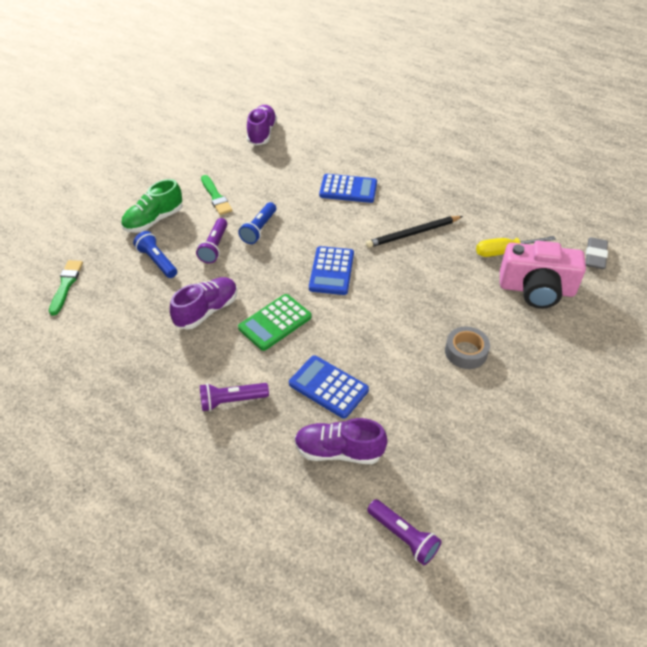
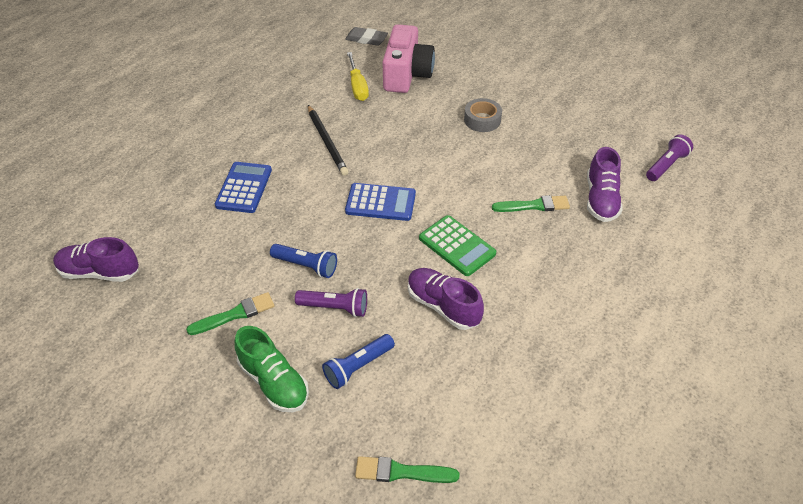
camera: 90 degrees left, 0 degrees up
(232, 401) = (563, 275): purple flashlight -> none
(328, 387) = (534, 205): blue calculator -> green brush

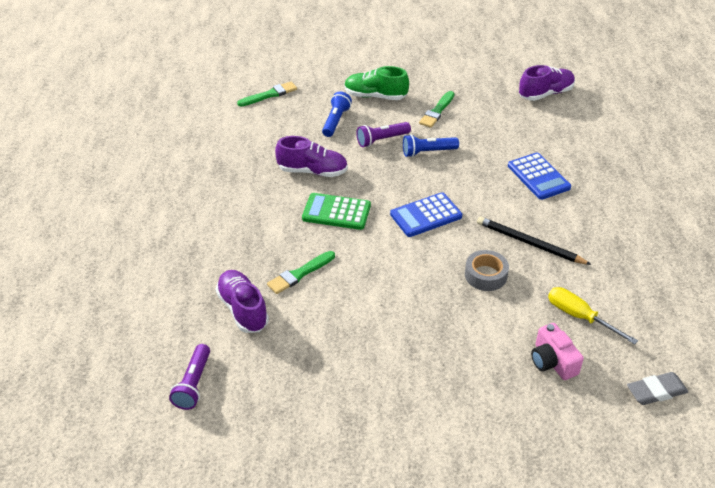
camera: 145 degrees right, 5 degrees down
(406, 74) = (552, 361): pink camera -> pink camera, size x0.58
(482, 120) = (418, 342): grey tape -> grey tape (485, 275)

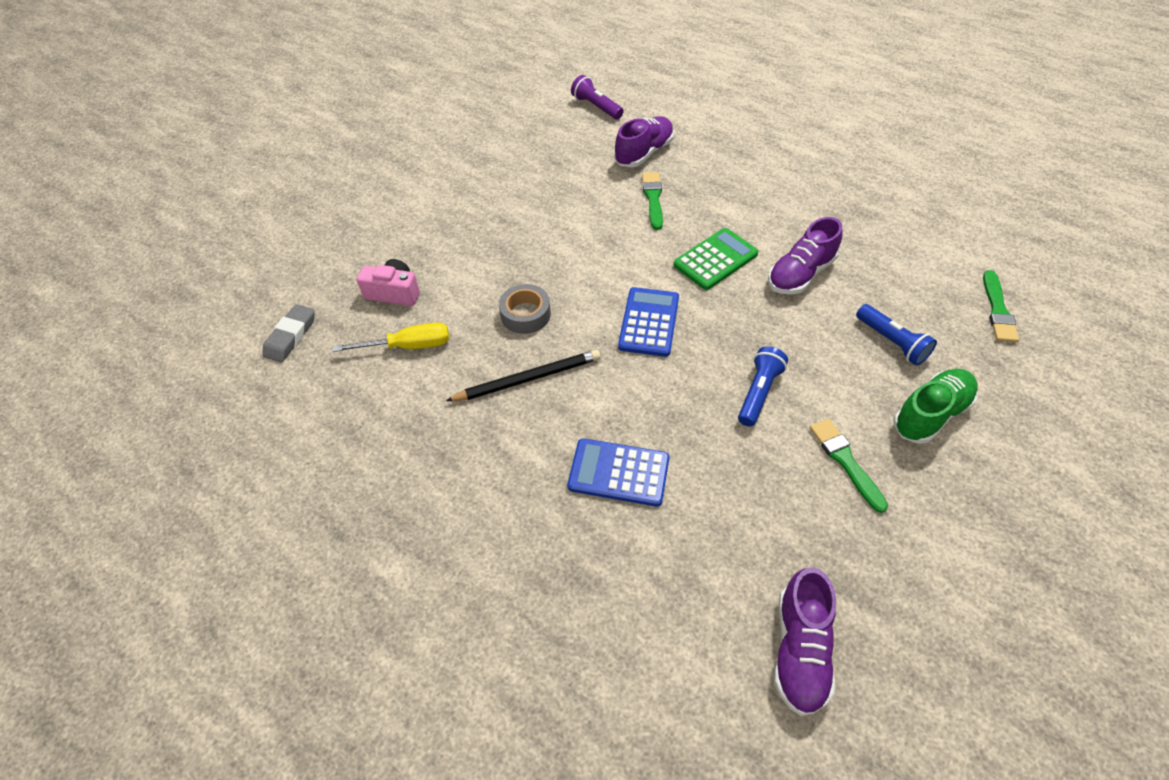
camera: 130 degrees right, 10 degrees up
(243, 309) = (644, 153): purple shoe -> purple shoe turned 60 degrees counterclockwise
(382, 140) = (818, 363): purple flashlight -> none

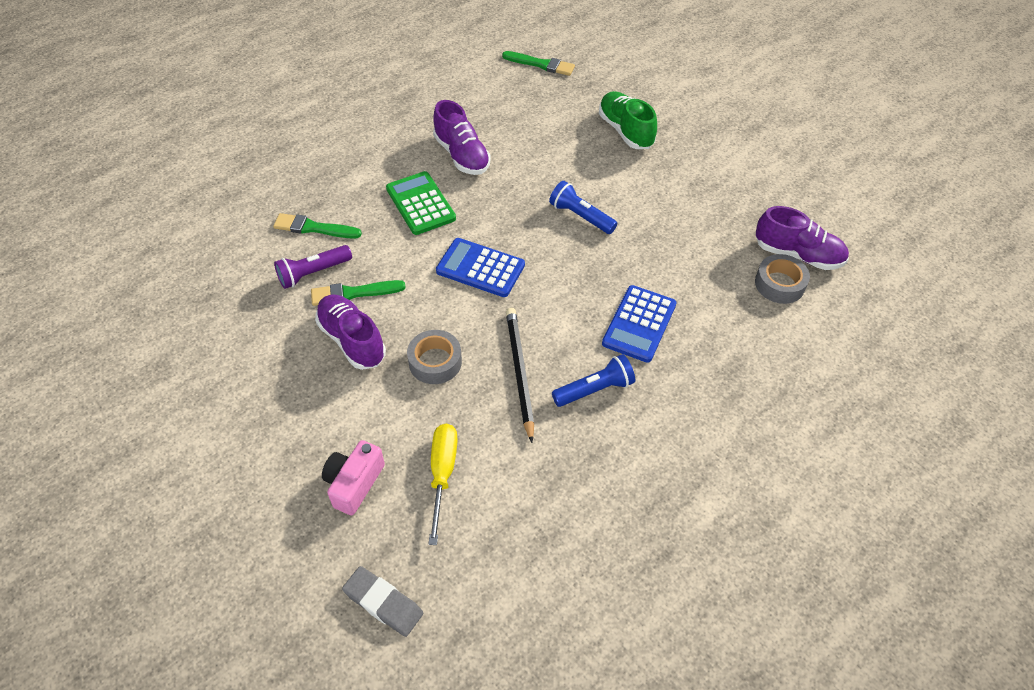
camera: 80 degrees left, 0 degrees up
(596, 107) = (128, 242): purple flashlight -> purple flashlight (313, 273)
(644, 153) = (237, 219): purple shoe -> purple shoe (352, 340)
(735, 627) = (779, 284): none -> grey tape
(845, 461) = (656, 187): green brush -> green brush (353, 293)
(891, 342) = (553, 127): blue flashlight -> blue flashlight (594, 389)

